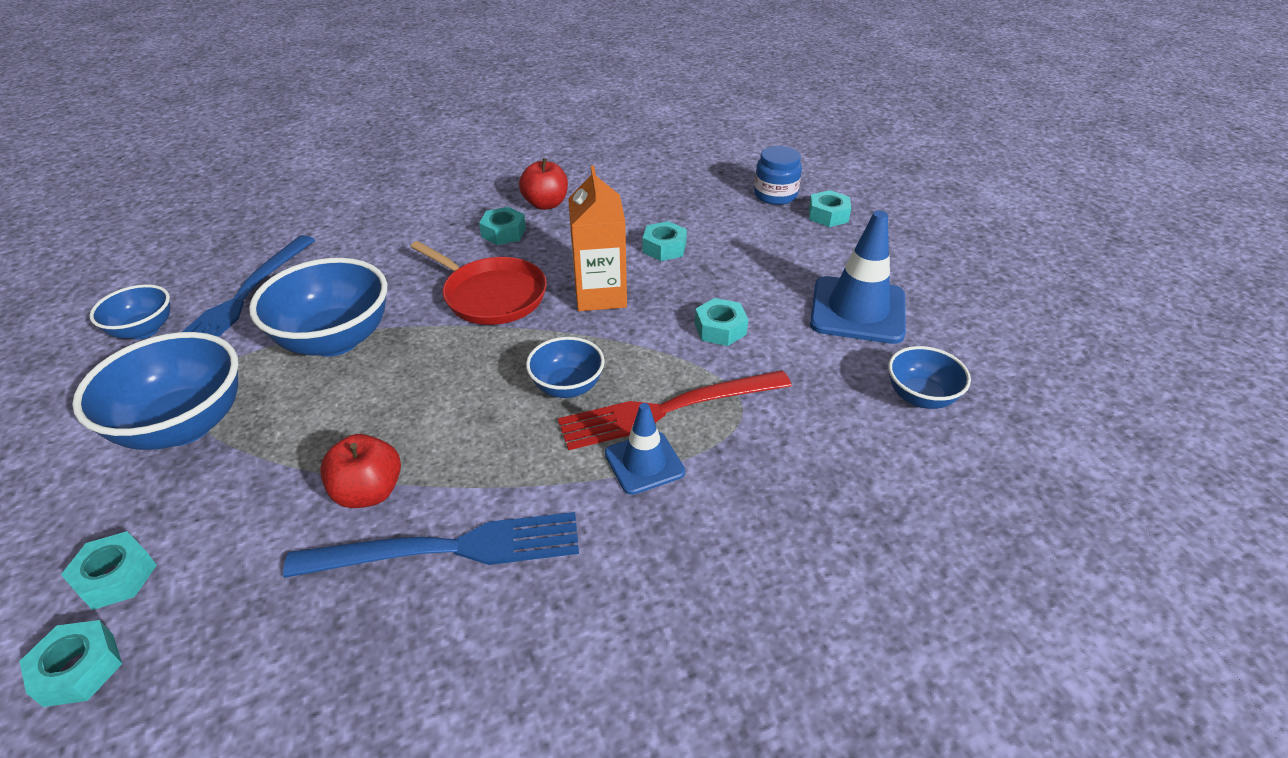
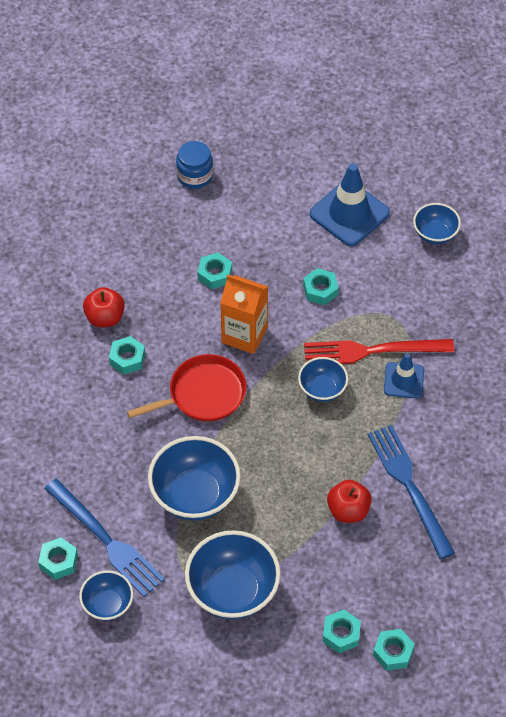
camera: 60 degrees left, 15 degrees up
(449, 548) = (409, 486): blue fork -> blue fork turned 45 degrees counterclockwise
(667, 410) = (371, 351): red fork -> red fork turned 75 degrees clockwise
(828, 215) = (242, 162): turquoise nut -> turquoise nut (58, 561)

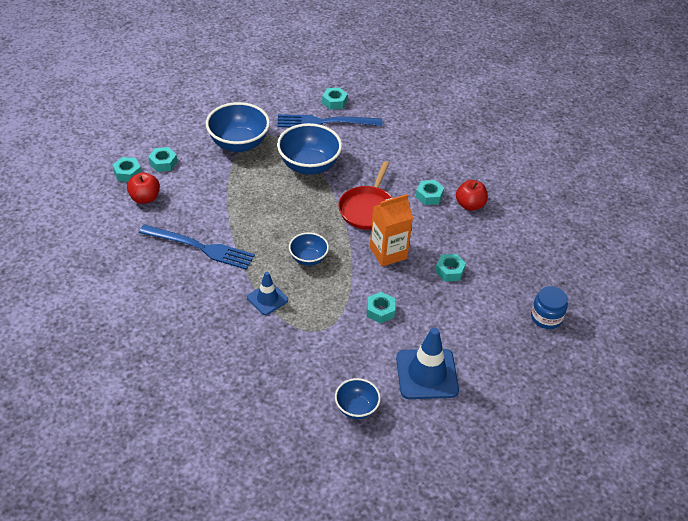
camera: 130 degrees right, 10 degrees down
(107, 604) = (290, 103): blue bowl -> none
(348, 510) = (221, 213): red apple -> red apple (145, 198)
(371, 351) = (306, 300): red fork -> none

